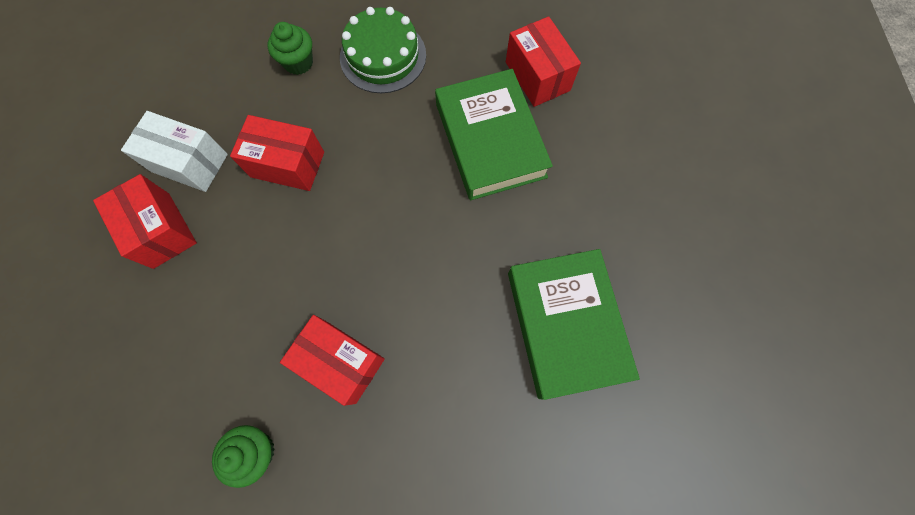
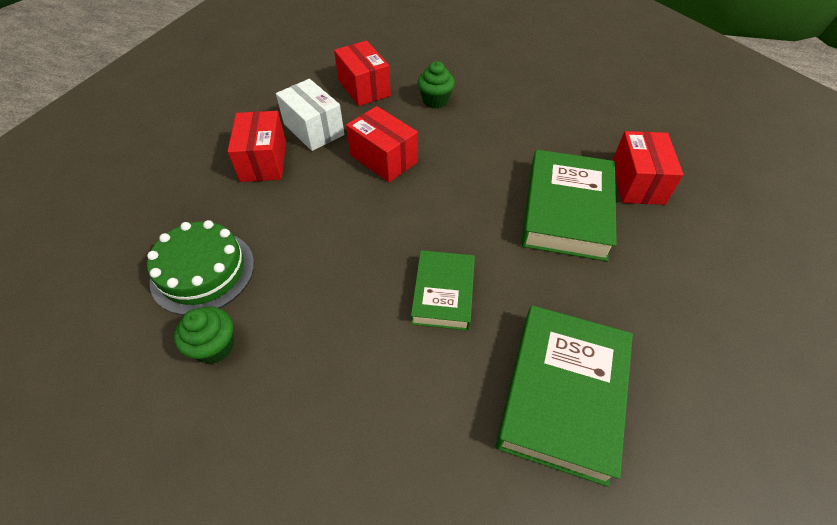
camera: 30 degrees right, 20 degrees down
(341, 362) = (330, 315): red box -> red box (364, 88)
(383, 56) = (505, 120): green cake -> green cake (203, 271)
(427, 285) = (443, 293): none -> green book

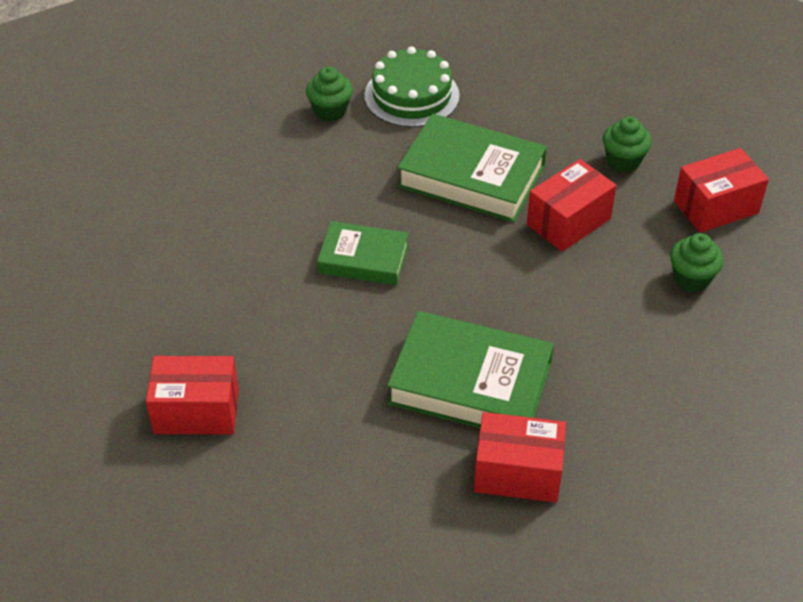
camera: 95 degrees right, 5 degrees down
(263, 161) = (565, 123): red box -> red box (196, 411)
(313, 129) = (623, 161): white box -> green cupcake
(562, 394) = (239, 331): green book -> green book (471, 176)

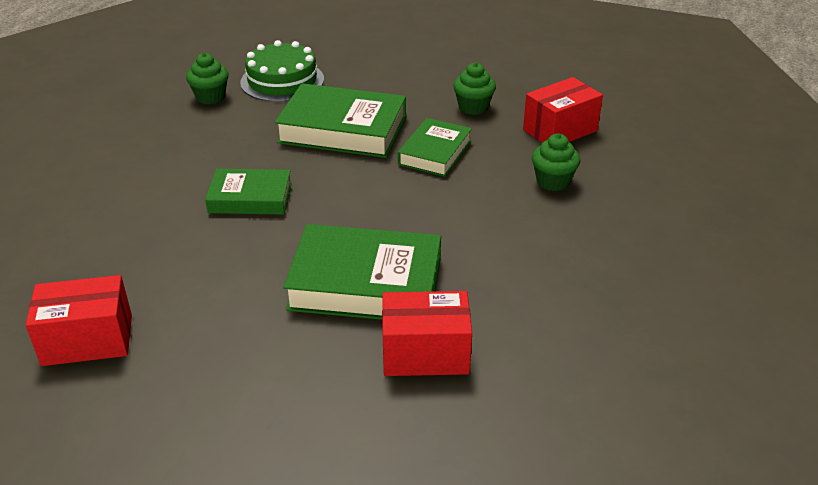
camera: 10 degrees left, 10 degrees down
(568, 222) = (435, 152): red box -> green book

